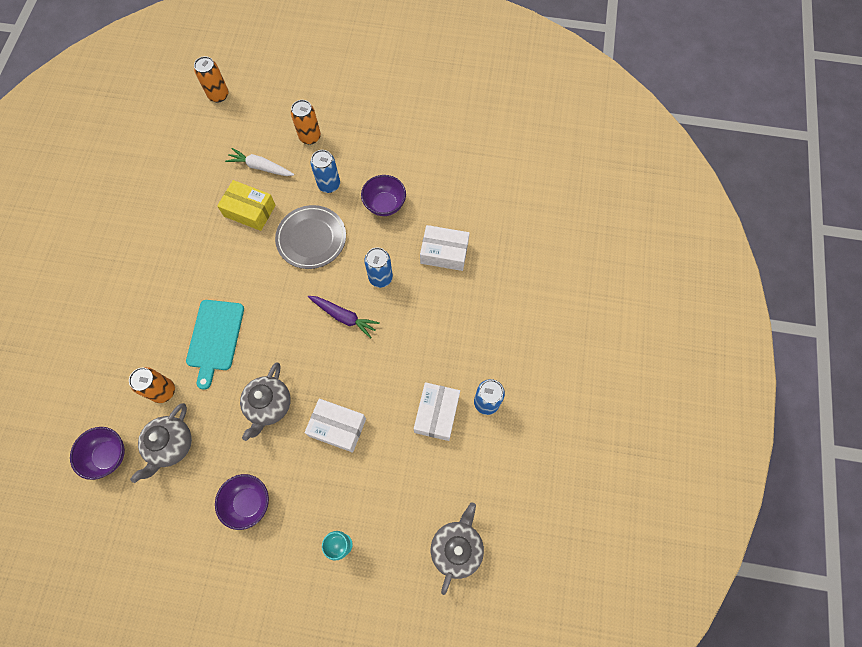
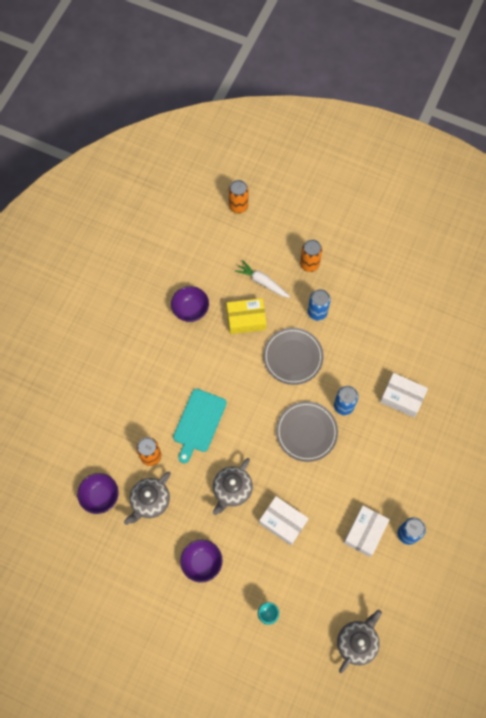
camera: 15 degrees right, 0 degrees up
(249, 211) = (246, 319): yellow box -> yellow box turned 45 degrees counterclockwise
(344, 317) = (306, 432): purple carrot -> grey plate
(385, 204) = (361, 342): purple bowl -> purple bowl (190, 310)

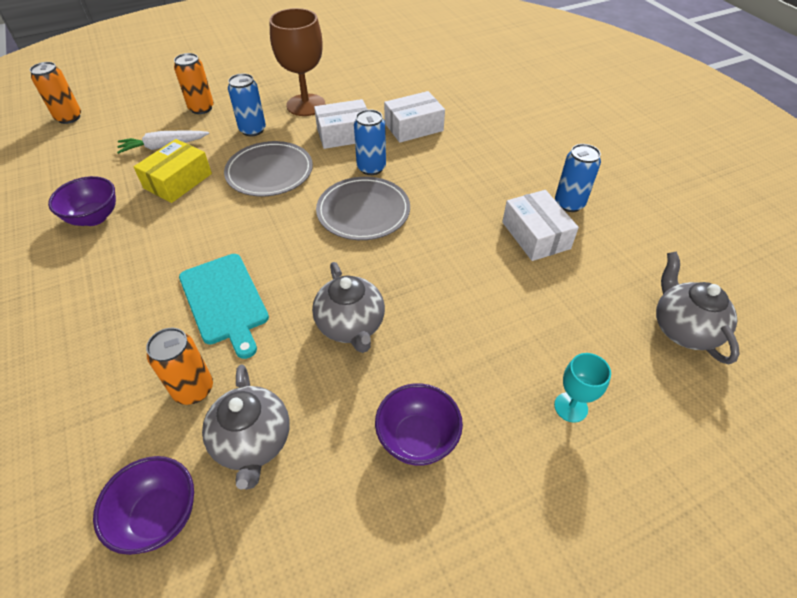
camera: 50 degrees left, 20 degrees down
(283, 522) = (449, 301): white box -> white box (344, 134)
(366, 318) = (306, 105): none -> brown goblet

